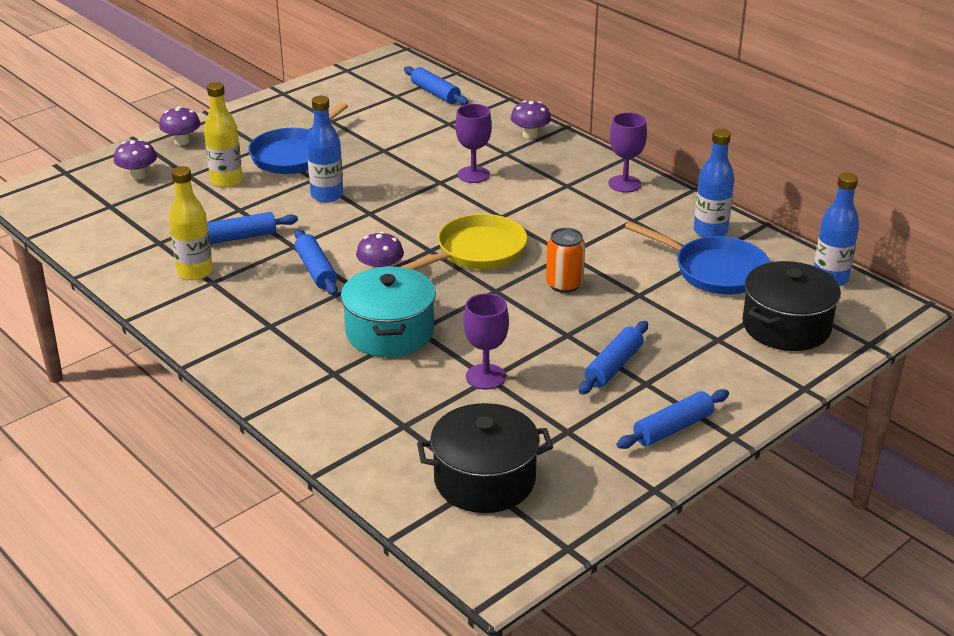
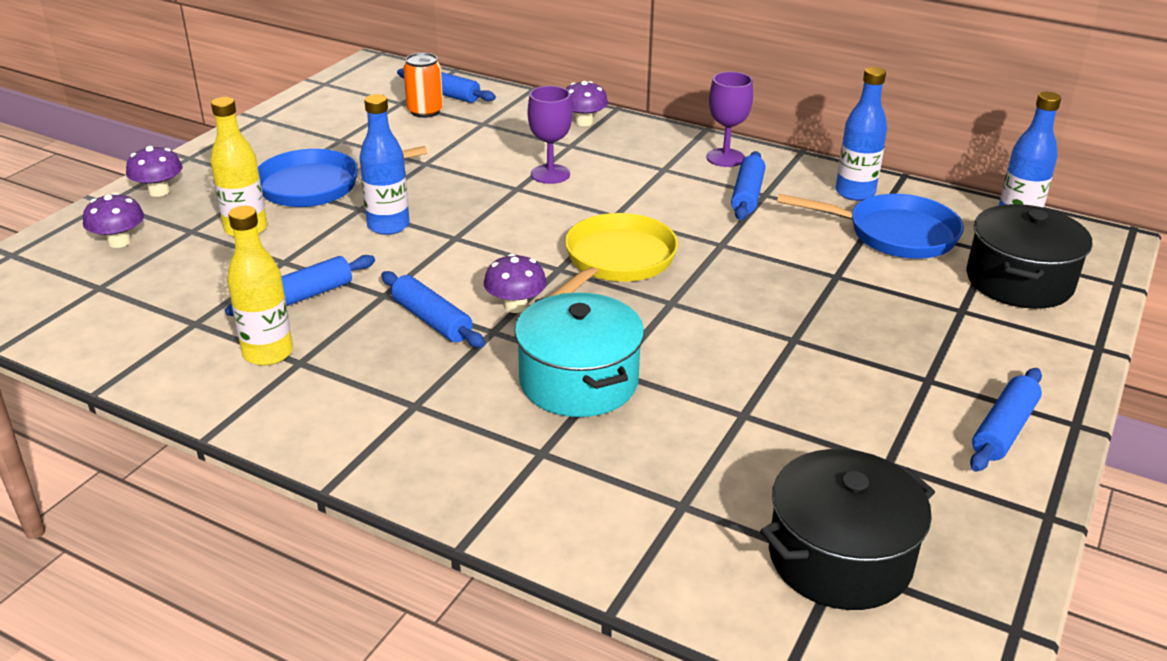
camera: 20 degrees left, 0 degrees up
(294, 155) = (317, 185): blue pan -> blue pan turned 60 degrees clockwise
(485, 377) = (738, 414): purple goblet -> none
(564, 284) = (745, 280): orange can -> orange can (425, 111)
(614, 366) = (876, 367): blue rolling pin -> blue rolling pin (747, 195)

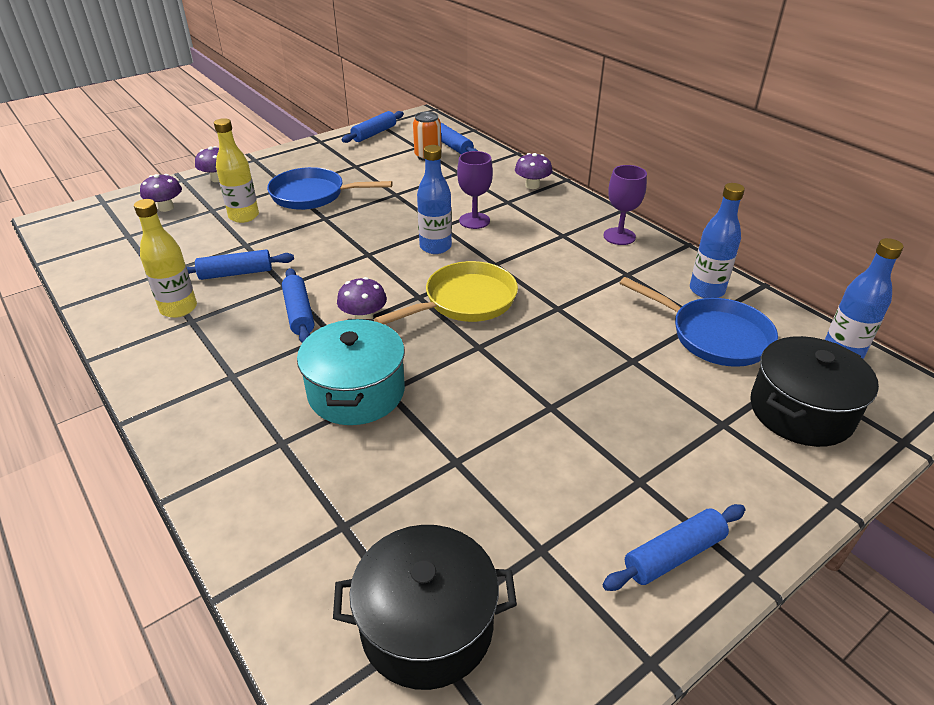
camera: 25 degrees right, 5 degrees up
(388, 226) = (332, 235): blue bottle -> blue bottle (435, 247)
(747, 195) = (612, 271): blue rolling pin -> blue rolling pin (374, 133)

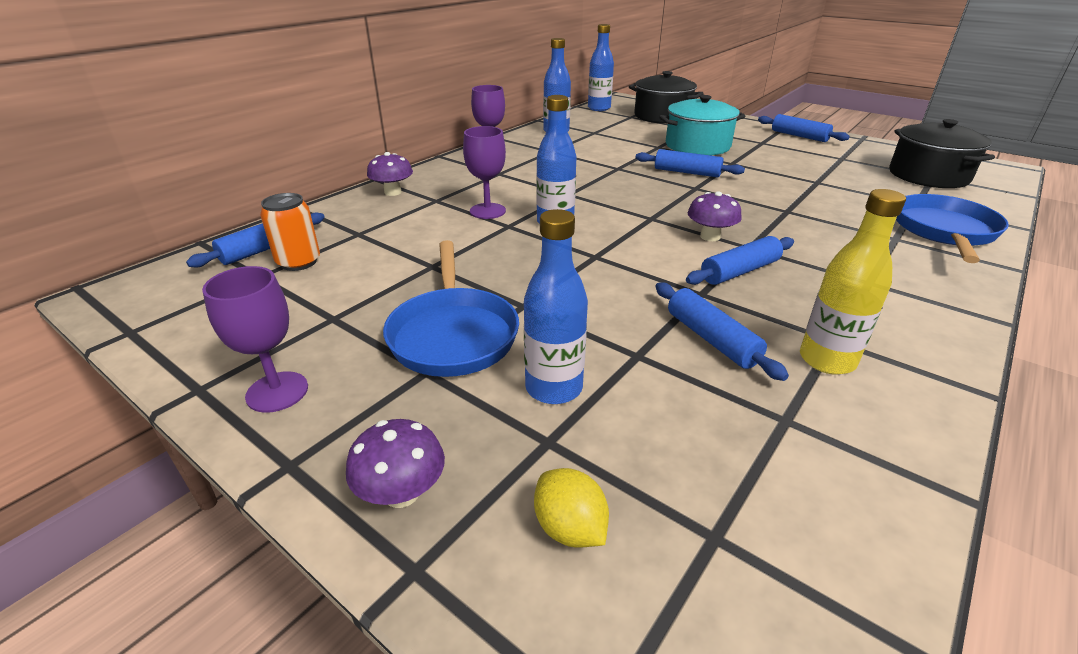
camera: 105 degrees left, 5 degrees down
(166, 208) = (569, 528): purple mushroom -> yellow lemon
(244, 216) = (554, 388): yellow bottle -> blue bottle
(303, 155) = (277, 392): none -> purple goblet
(356, 392) = (805, 221): turquoise pot -> turquoise pot (697, 146)
(374, 133) = (180, 328): blue rolling pin -> blue rolling pin (687, 172)
(465, 301) = (640, 199): yellow pan -> none
(714, 336) = (610, 130): blue pan -> blue pan (944, 231)

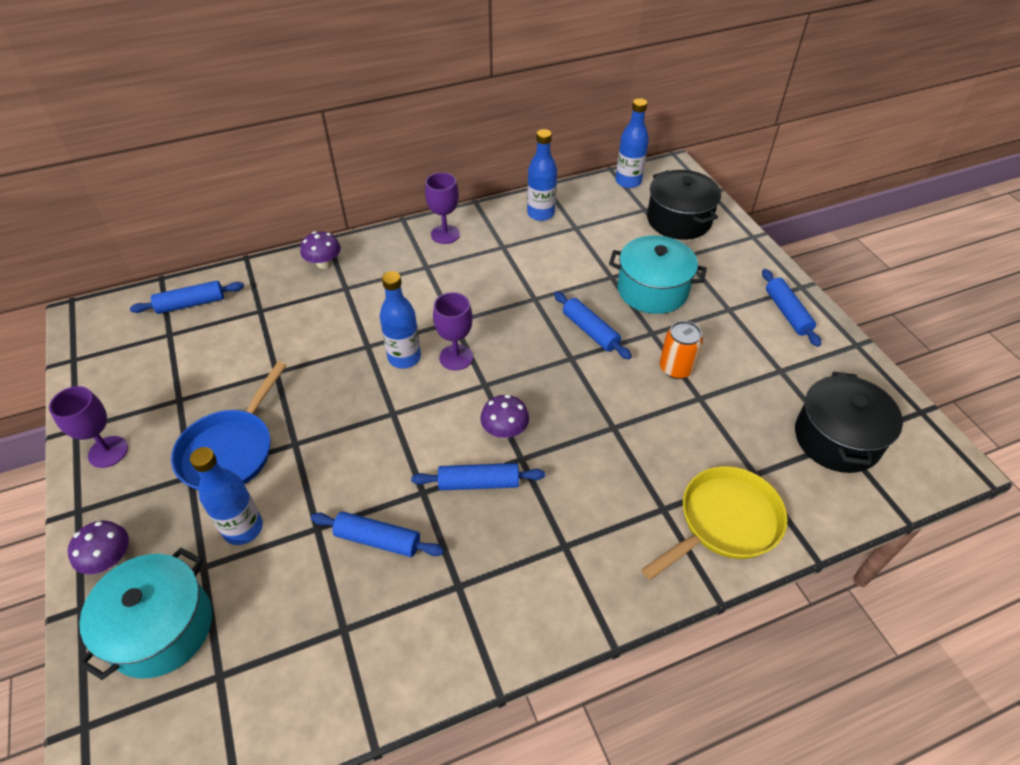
camera: 30 degrees right, 15 degrees up
(299, 262) = (201, 329): orange can -> orange can (676, 368)
(487, 211) = (369, 319): purple goblet -> purple goblet (456, 357)
(569, 528) = (161, 628): yellow lemon -> turquoise pot
(711, 339) = (378, 539): blue rolling pin -> blue rolling pin turned 75 degrees counterclockwise
(827, 360) = (429, 600): yellow bottle -> none
(944, 231) = (724, 522): blue pan -> yellow pan

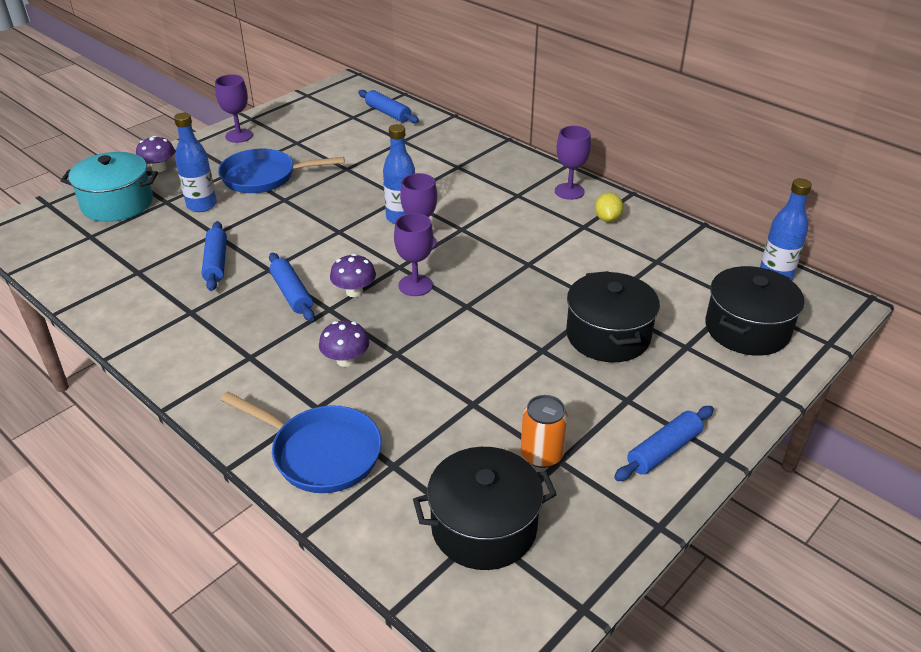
camera: 65 degrees right, 10 degrees down
(324, 263) = (477, 148): purple mushroom -> purple mushroom (346, 360)
(502, 230) = (607, 219): none -> yellow lemon
(521, 382) = (415, 285): none -> purple goblet
(540, 213) = (655, 234): blue bottle -> none
(590, 331) = (512, 308): blue rolling pin -> none
(652, 290) = (608, 335): turquoise pot -> black pot
(676, 368) = (503, 377): orange can -> orange can (541, 454)
(724, 522) = (321, 453): yellow pan -> blue pan

